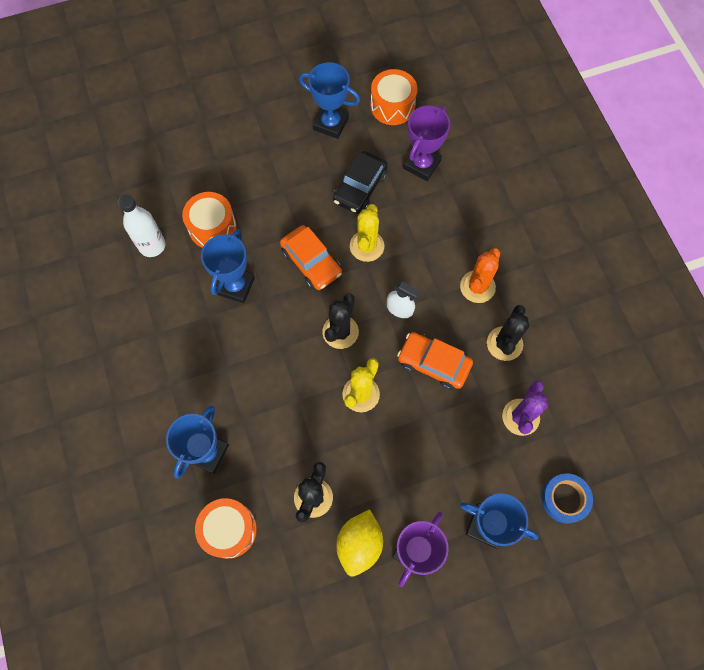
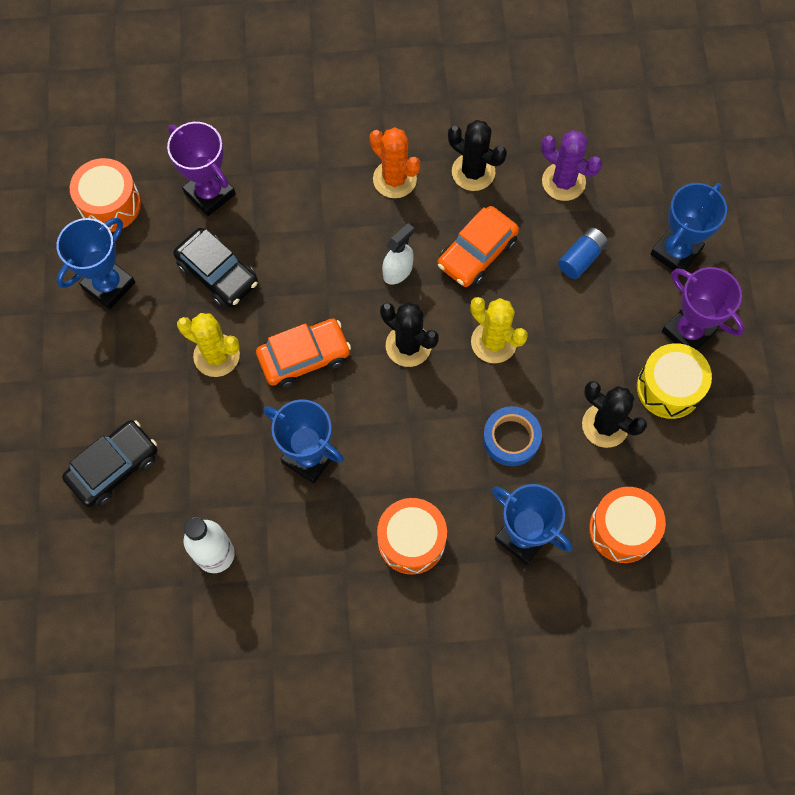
camera: 75 degrees left, 0 degrees up
(200, 166) = (114, 467): none -> black car
(212, 227) = (214, 469): orange drum -> orange drum (411, 540)
(359, 544) = (669, 388): yellow lemon -> yellow drum
(367, 246) = (302, 286): yellow cactus -> yellow cactus (216, 355)
(455, 447) = (581, 258): none -> blue battery
(565, 499) = (663, 167): blue tape -> blue tape (511, 438)

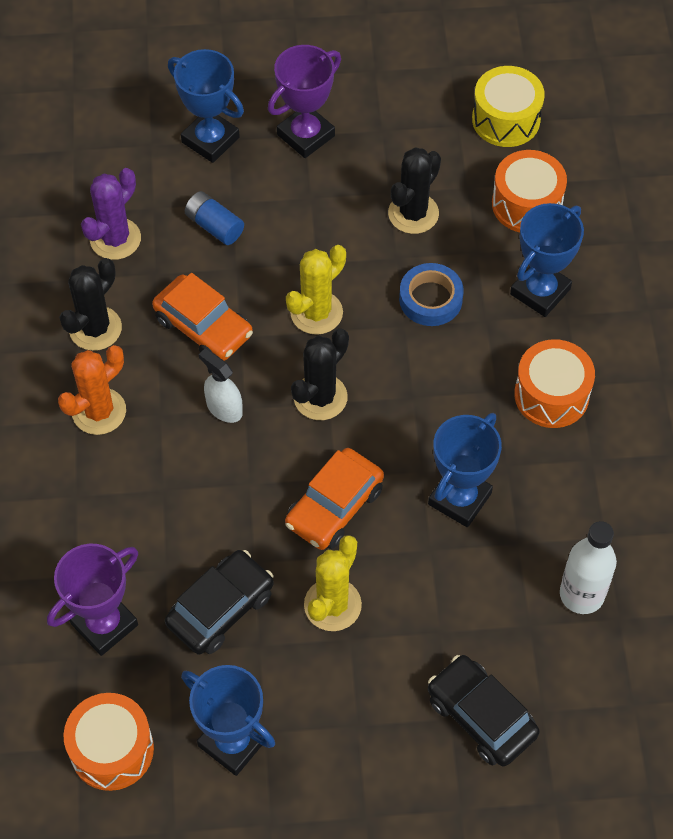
camera: 90 degrees left, 10 degrees down
(304, 357) = (334, 506): orange car -> orange car turned 120 degrees counterclockwise
(669, 388) = (370, 156): yellow drum -> yellow drum (506, 119)

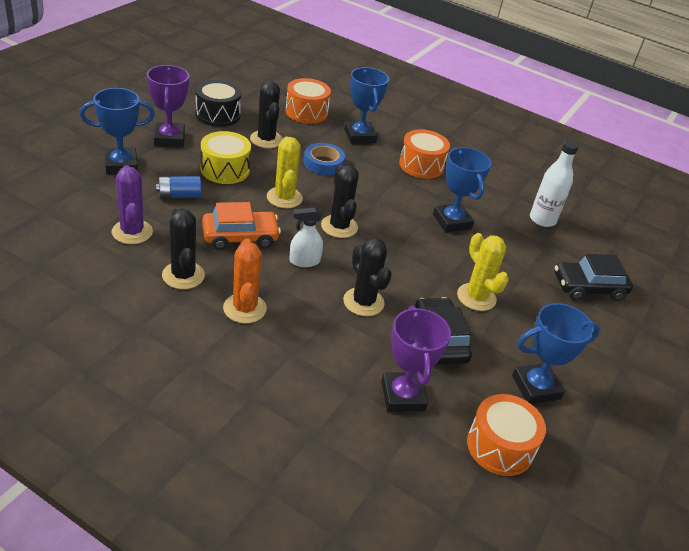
camera: 60 degrees left, 20 degrees down
(212, 503) = (363, 302): none -> black cactus
(334, 506) = (414, 261): orange car -> none
(408, 134) = (218, 115): none -> black drum
(506, 119) = (251, 90): yellow drum -> yellow drum (225, 169)

